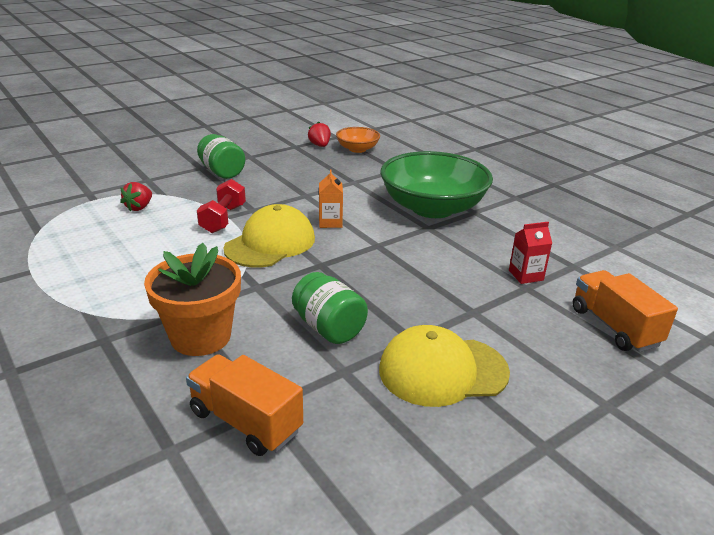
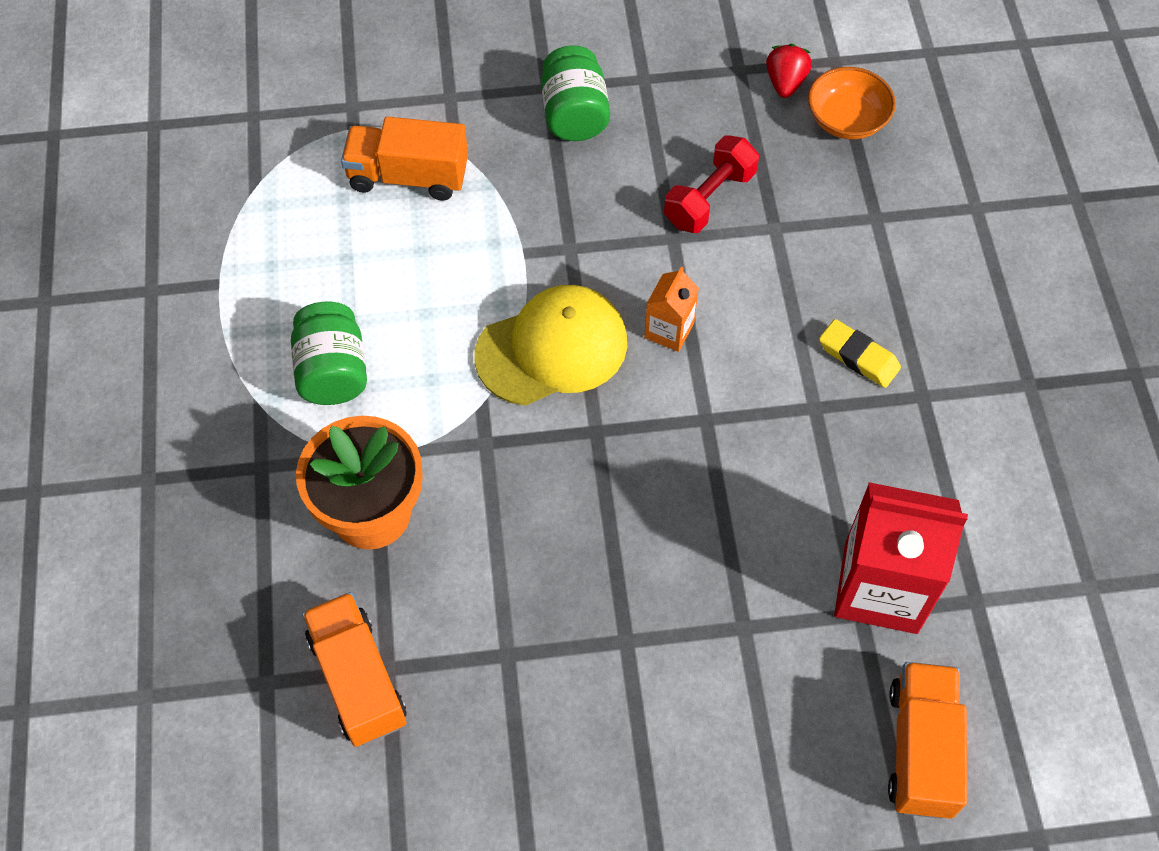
camera: 30 degrees right, 30 degrees up
(139, 207) = (408, 176): red strawberry -> orange truck
(223, 219) = (514, 256): red dumbbell -> red dumbbell (709, 198)
(329, 328) = (532, 569): green jar -> green jar (333, 371)
(432, 208) = (858, 357): green bowl -> yellow eraser
(442, 371) = (625, 712): yellow cap -> none
(526, 275) = (881, 587): red carton -> red carton, size x2.00

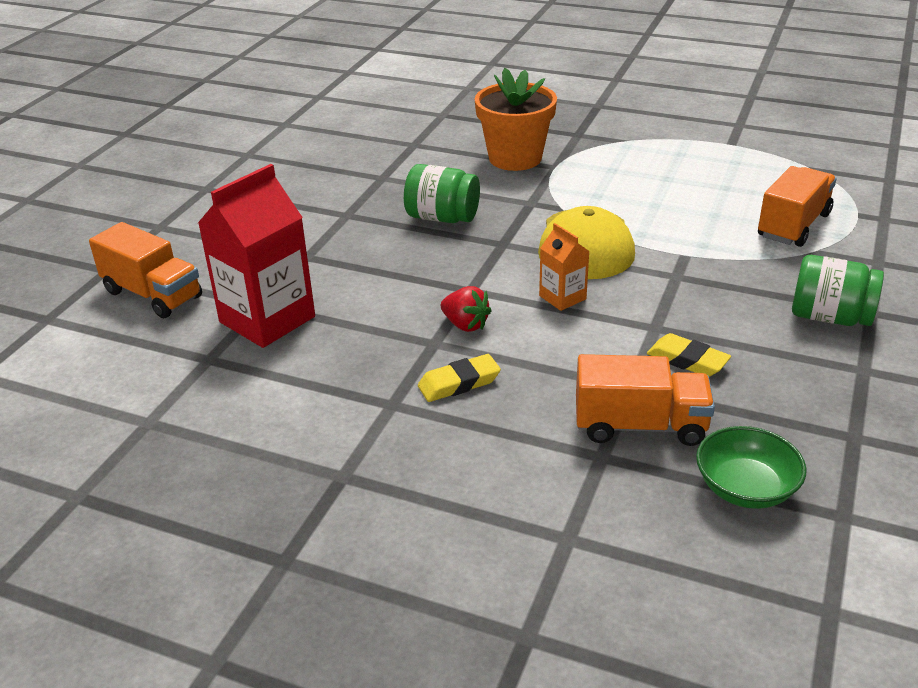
camera: 120 degrees right, 25 degrees down
(333, 371) = (630, 166): green jar -> green jar (442, 218)
(358, 680) = (416, 136): orange truck -> orange truck (640, 426)
(709, 198) = (687, 360): red dumbbell -> yellow eraser
(785, 83) = (821, 463): red strawberry -> red strawberry (465, 325)
(846, 120) = (745, 488): orange bowl -> green bowl

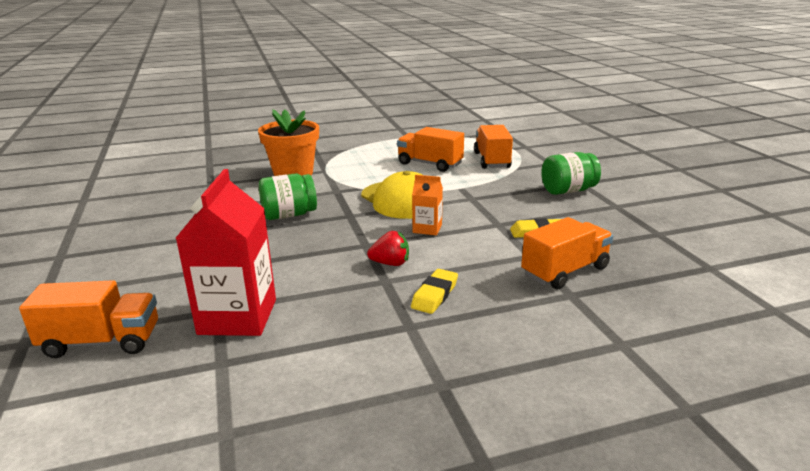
camera: 40 degrees left, 10 degrees down
(697, 201) = (430, 164): none -> orange truck
(745, 488) = (656, 276): green bowl -> none

